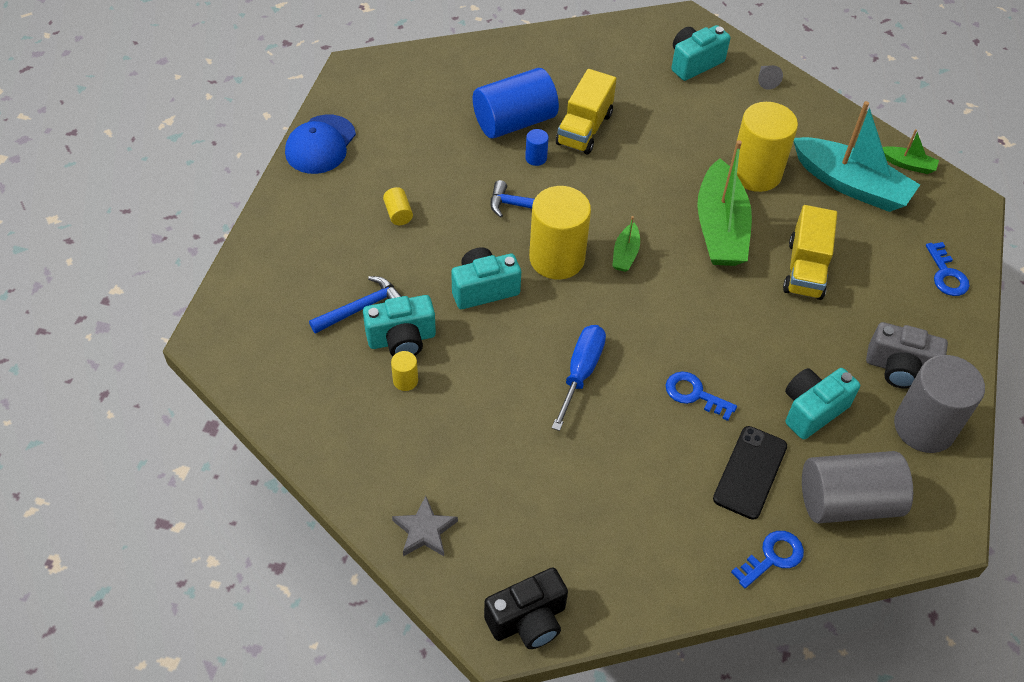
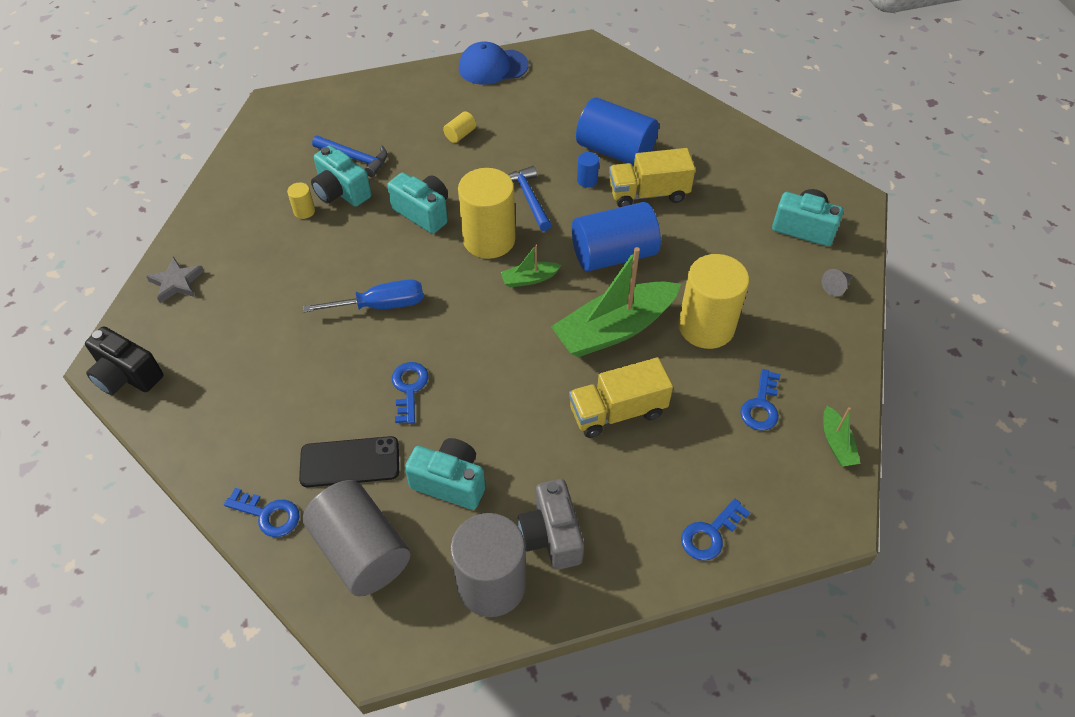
camera: 60 degrees right, 0 degrees up
(638, 186) = (613, 254): none -> blue cylinder
(851, 185) = (761, 406): turquoise boat -> blue key

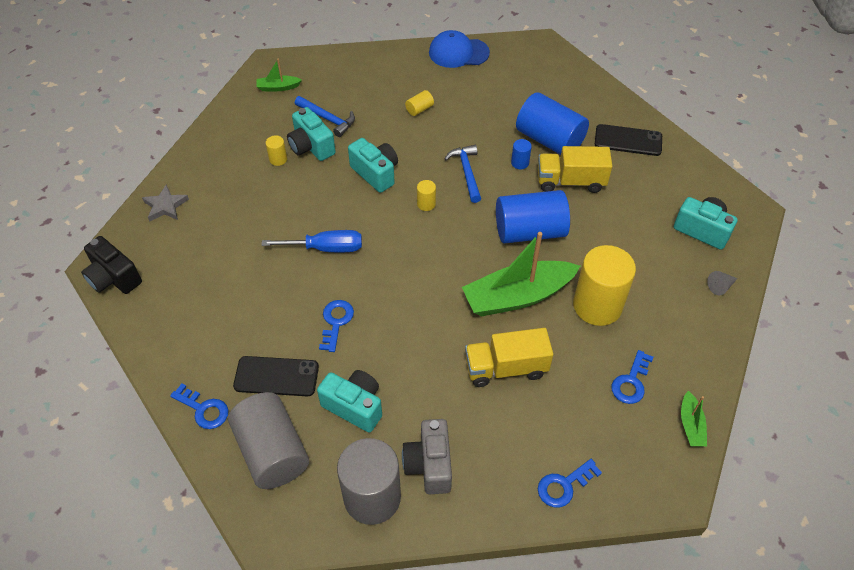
camera: 10 degrees right, 0 degrees up
(489, 240) = (426, 204): yellow cylinder -> yellow cylinder, size x0.42
(529, 279) = (453, 243): green boat -> green boat (278, 87)
(702, 141) = (628, 140): none -> black phone

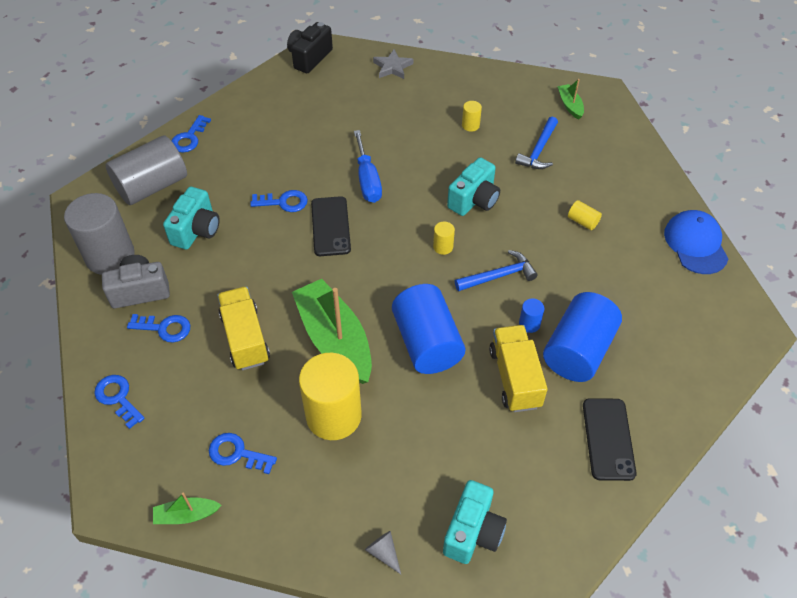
camera: 80 degrees right, 0 degrees up
(276, 376) = (223, 174): black phone -> black phone (330, 226)
(311, 146) = (495, 145): turquoise camera -> none
(483, 440) = (164, 328): none -> blue key

